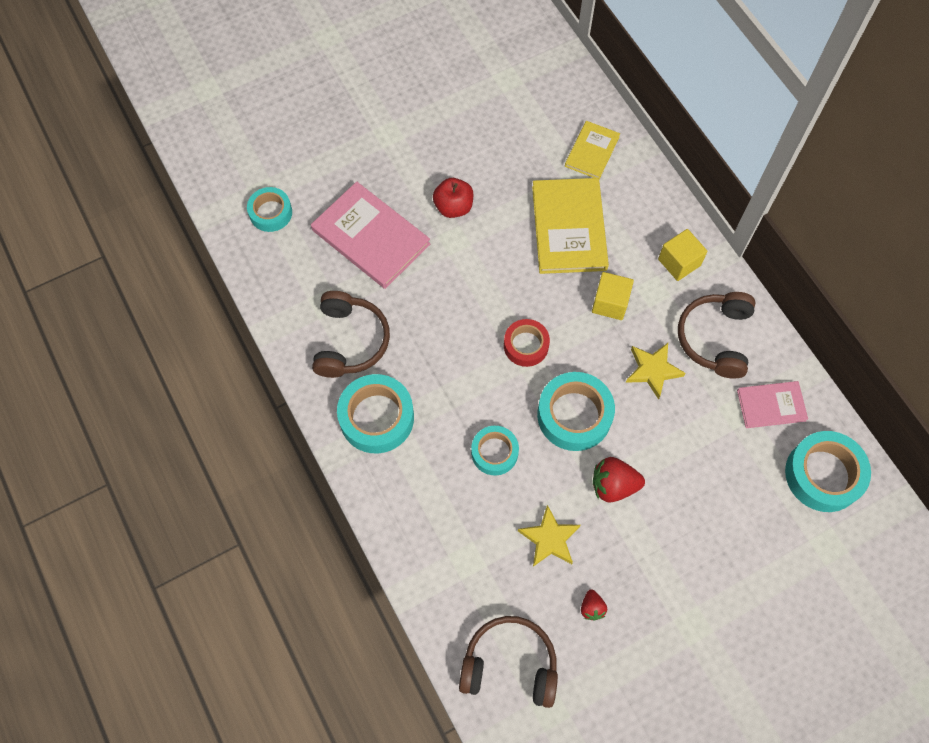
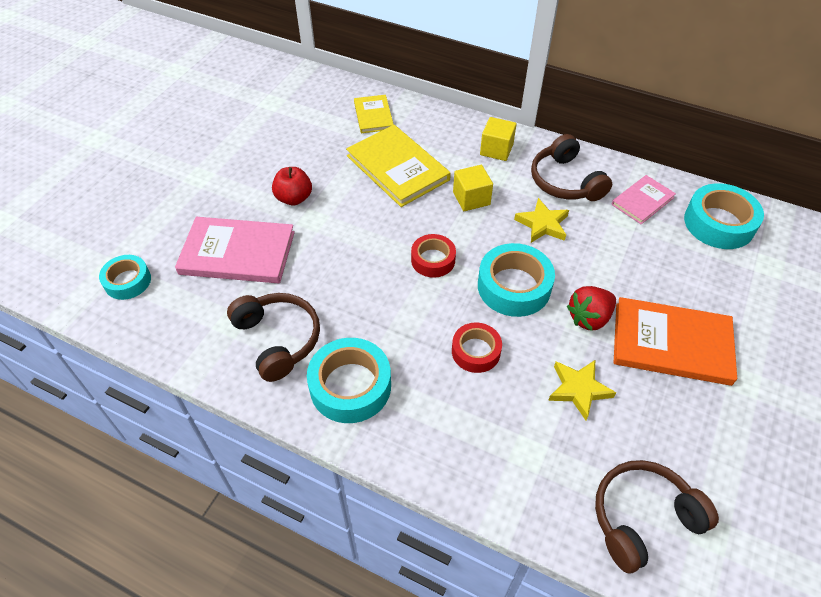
camera: 35 degrees left, 15 degrees down
(494, 452) = (476, 351): turquoise tape -> red tape
(592, 608) = (661, 421): red strawberry -> none
(663, 553) = (671, 343): none -> orange book

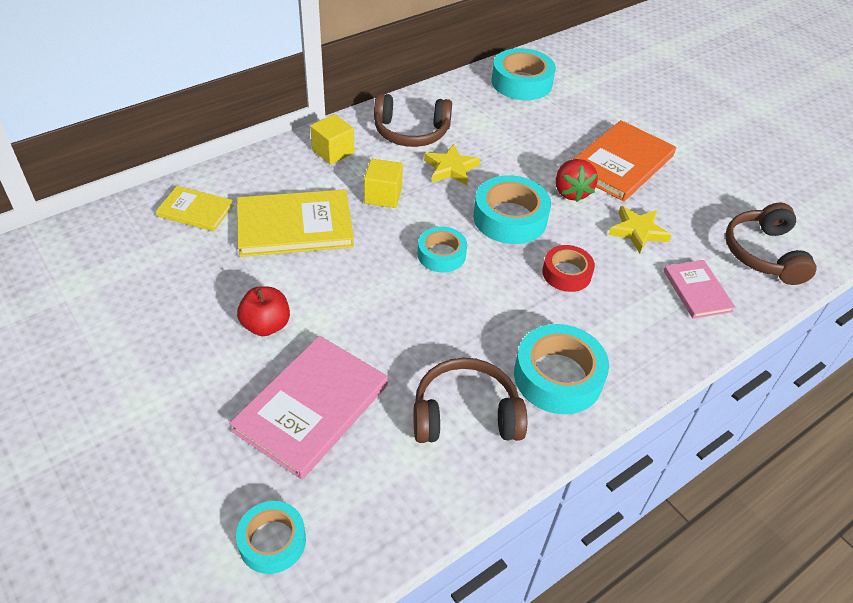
camera: 65 degrees left, 5 degrees down
(433, 260) = (441, 254): red tape -> turquoise tape
(642, 201) = (469, 104): pink book -> pink book (697, 291)

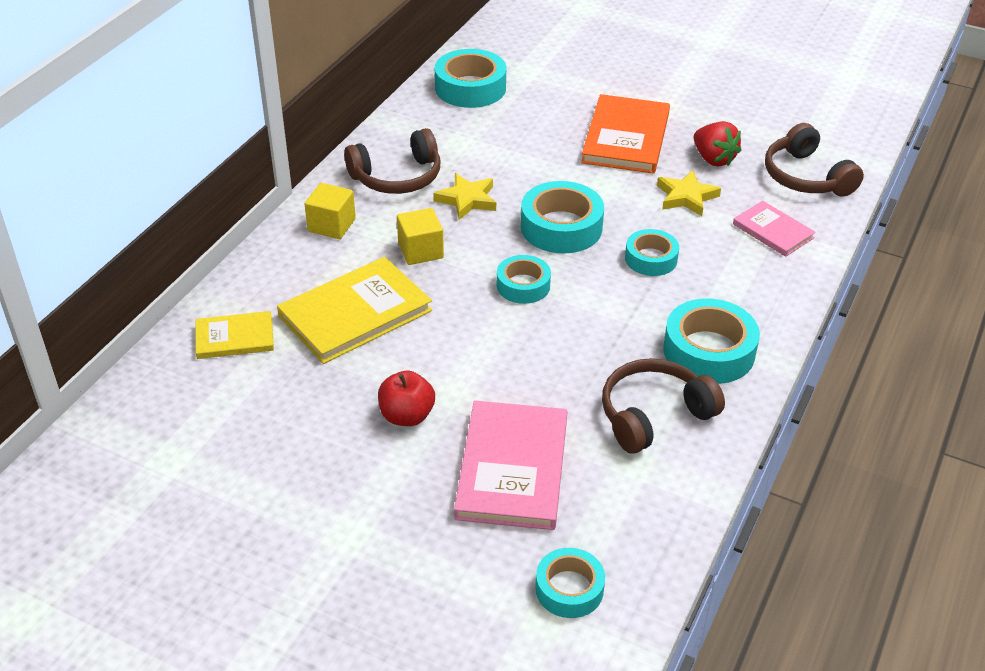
camera: 25 degrees left, 5 degrees down
(566, 273) = (651, 259): red tape -> turquoise tape
(571, 192) = (600, 182): red strawberry -> red strawberry (713, 159)

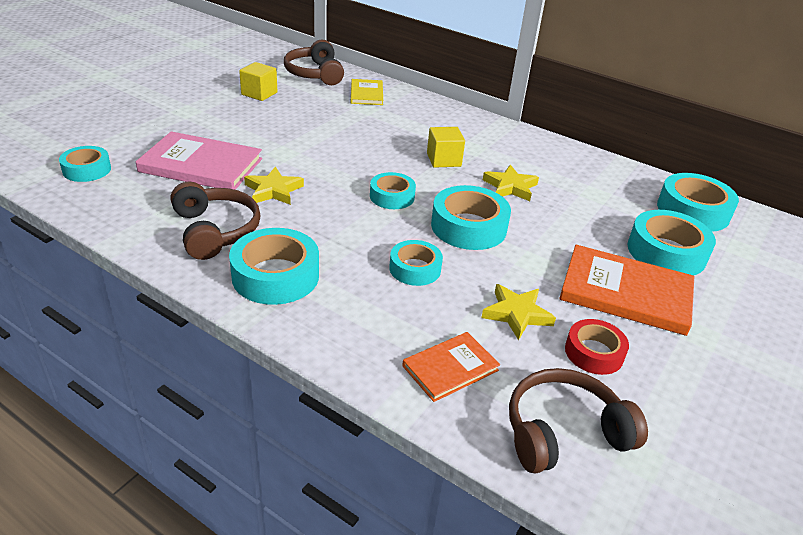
camera: 95 degrees right, 5 degrees down
(331, 225) = (478, 131): yellow cube -> yellow cube (259, 93)
(355, 313) = (378, 130): yellow book -> none
(397, 177) = (541, 161): brown headphones -> brown headphones (315, 74)
(407, 416) = (270, 136): red apple -> none
(548, 384) = (273, 190): none -> yellow star
(551, 110) = (666, 252): none -> turquoise tape
(713, 159) = (594, 353): red strawberry -> red tape
(773, 231) = (450, 368): pink book -> orange book

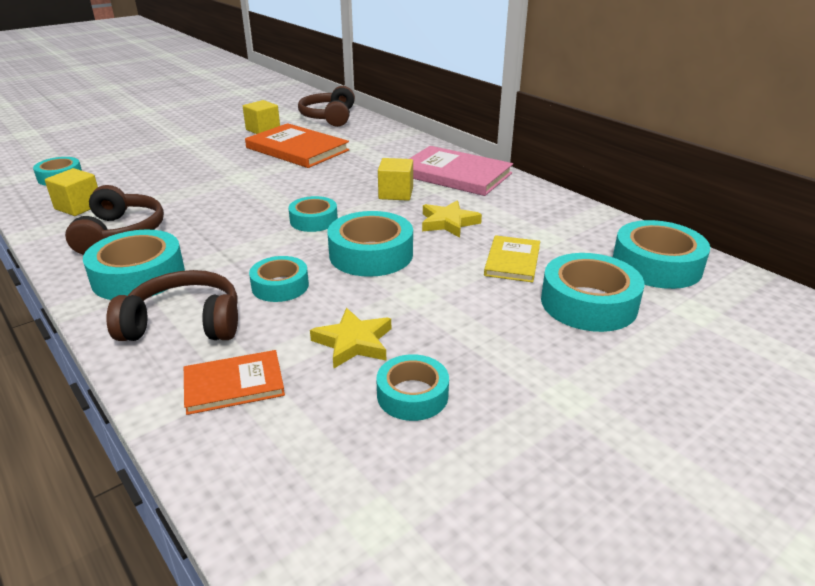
camera: 20 degrees right, 5 degrees down
(142, 204) = (78, 207): none -> yellow cube
(201, 165) = (158, 181): pink book -> pink book (455, 174)
(273, 190) = (204, 205): yellow star -> none
(366, 94) = (365, 135): yellow book -> yellow book (512, 261)
(564, 432) = (305, 474): brown headphones -> brown headphones (184, 323)
(594, 353) = (412, 395): red tape -> turquoise tape
(626, 293) = (503, 338): orange book -> orange book (297, 149)

